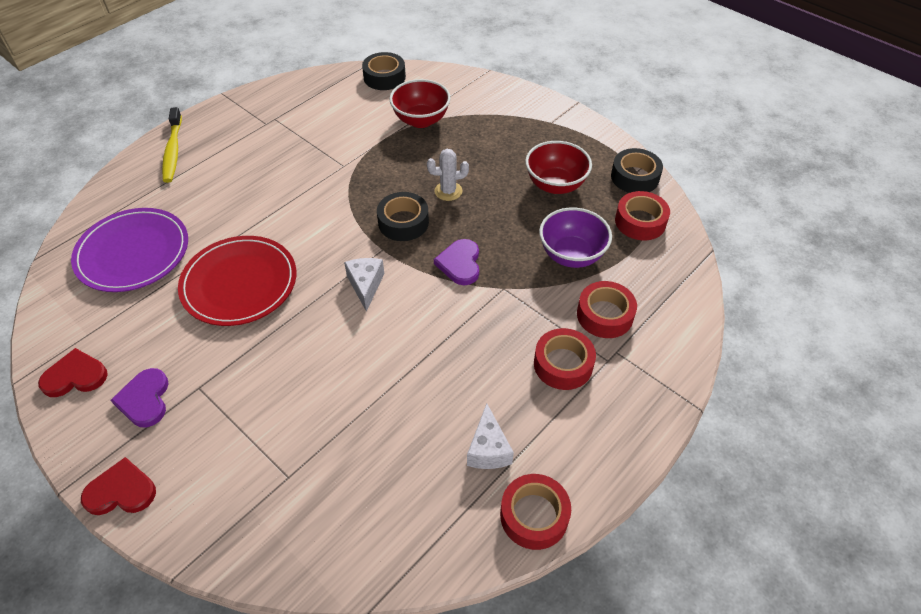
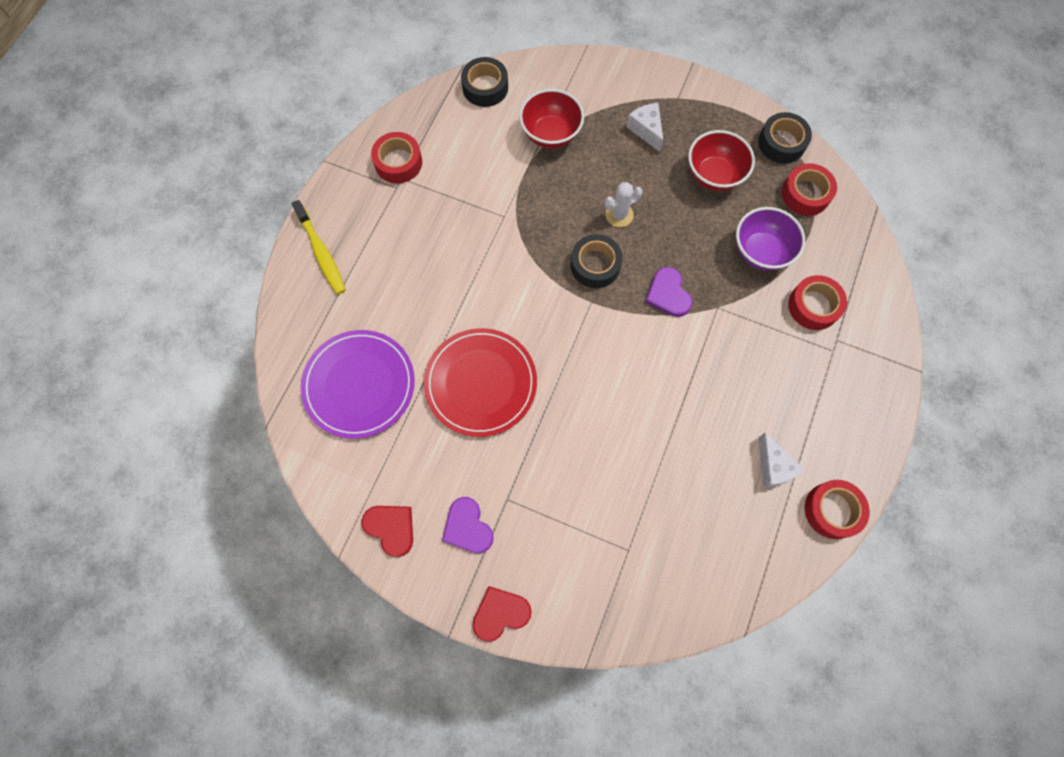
camera: 20 degrees left, 20 degrees up
(75, 376) = (391, 528): red heart -> red heart turned 75 degrees clockwise
(365, 285) = (596, 346): white cheese -> white cheese (646, 130)
(563, 364) = (799, 367): red tape -> red tape (398, 162)

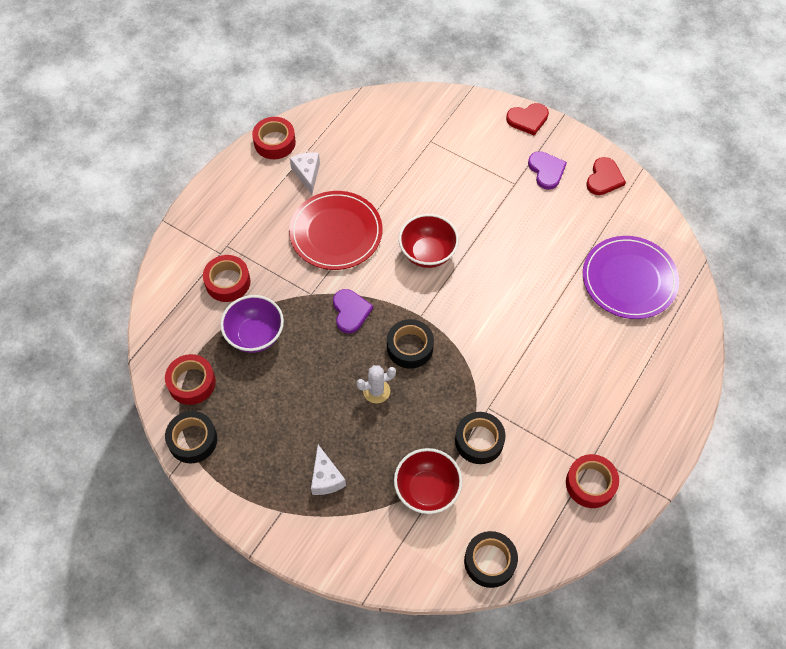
camera: 170 degrees left, 10 degrees down
(321, 253) = (667, 400): yellow toothbrush -> none
(391, 528) = (604, 178): red heart -> red heart turned 120 degrees counterclockwise
(481, 383) = (526, 265): red plate -> red plate (336, 233)
(508, 184) = (479, 441): none -> black tape
(714, 175) = (273, 416): red bowl -> red bowl (427, 253)

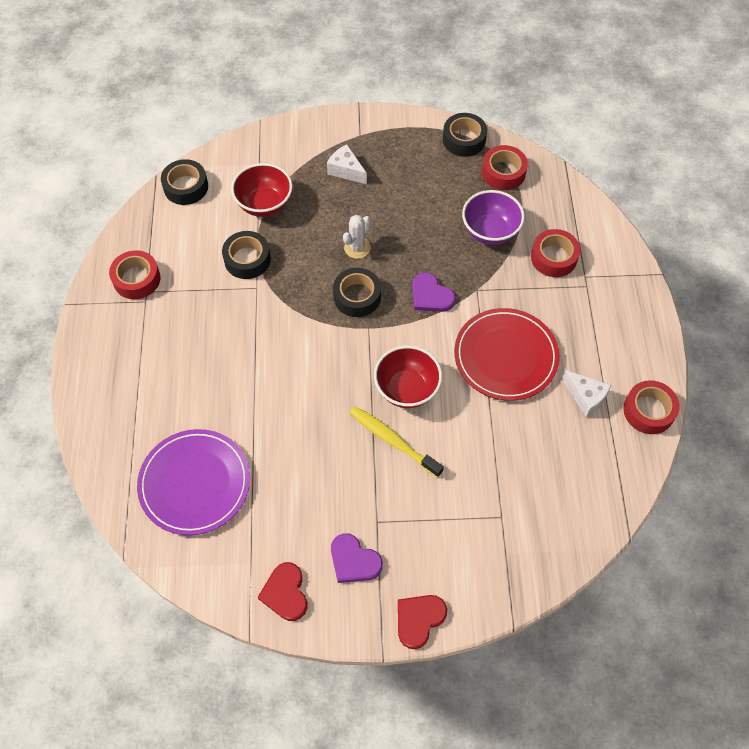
camera: 145 degrees right, 0 degrees up
(465, 225) = (393, 441): none -> yellow toothbrush

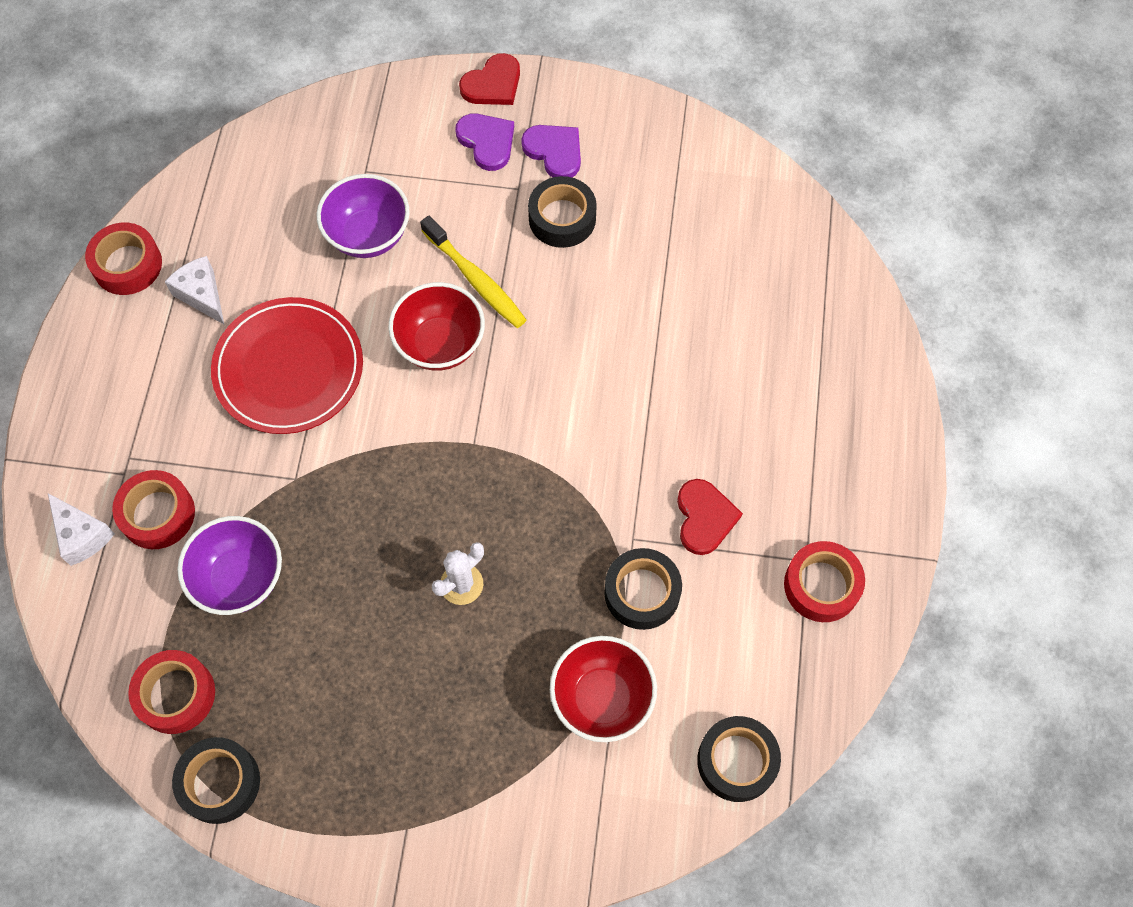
camera: 170 degrees left, 5 degrees up
(195, 483) = (741, 267): purple plate -> none
(285, 593) = (640, 131): red heart -> red heart (704, 518)
(346, 170) = (448, 748): white cheese -> white cheese (82, 535)
(357, 296) = (480, 497): black tape -> black tape (562, 218)
(431, 295) = (367, 480): purple heart -> purple heart (487, 142)
(482, 462) = (368, 235): none -> purple bowl

